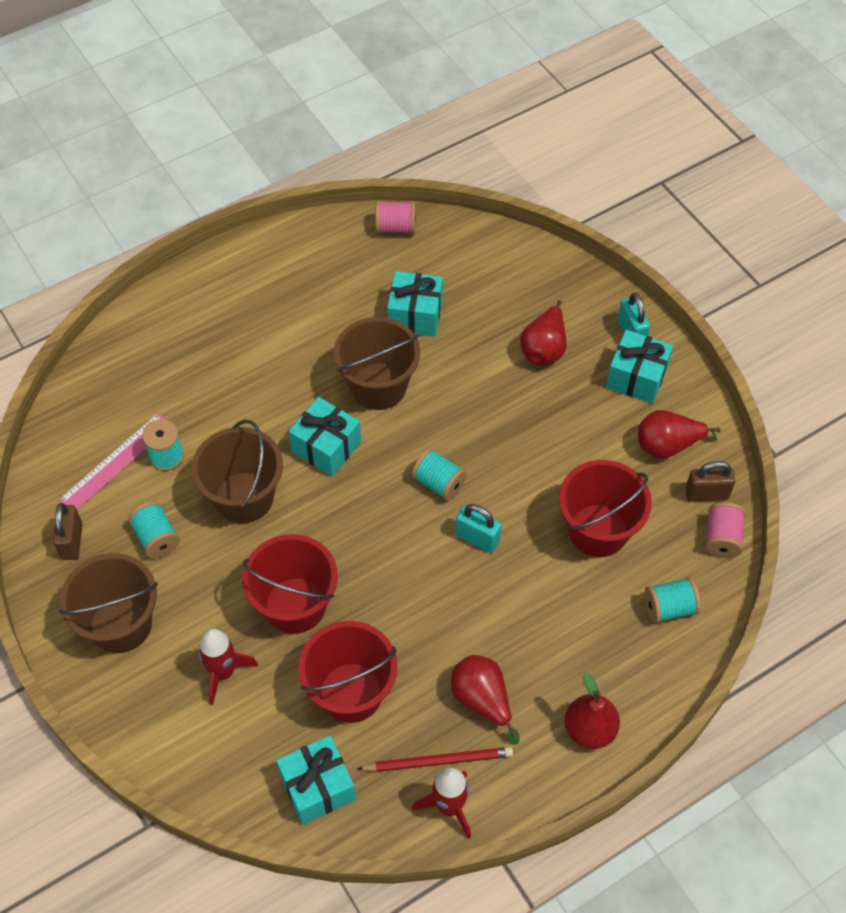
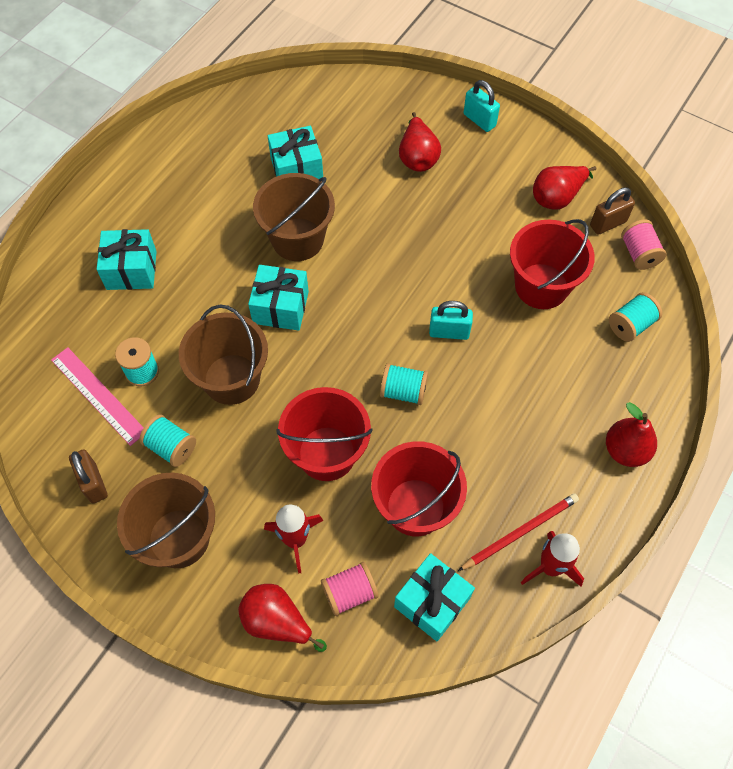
camera: 25 degrees left, 5 degrees up
(117, 462) = (98, 395): pink ruler -> pink ruler turned 60 degrees counterclockwise
(395, 227) = (241, 104): pink spool -> pink spool (349, 593)
(438, 483) = (392, 300): turquoise spool -> turquoise spool (403, 391)
(482, 700) = (527, 464): red pear -> red pear (277, 621)
(636, 377) = (503, 153): turquoise gift -> turquoise gift (131, 270)

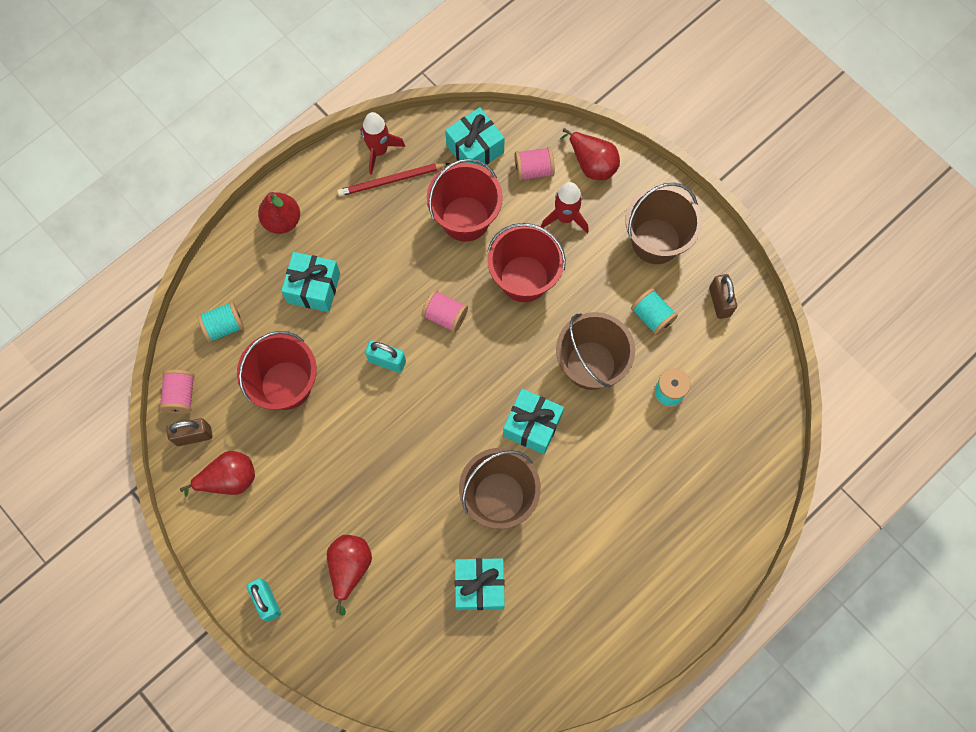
camera: 165 degrees left, 10 degrees up
(98, 395) = (709, 379): pink ruler -> none
(131, 270) = (666, 504): turquoise gift -> turquoise gift (313, 288)
(403, 391) = (445, 316): turquoise spool -> pink spool

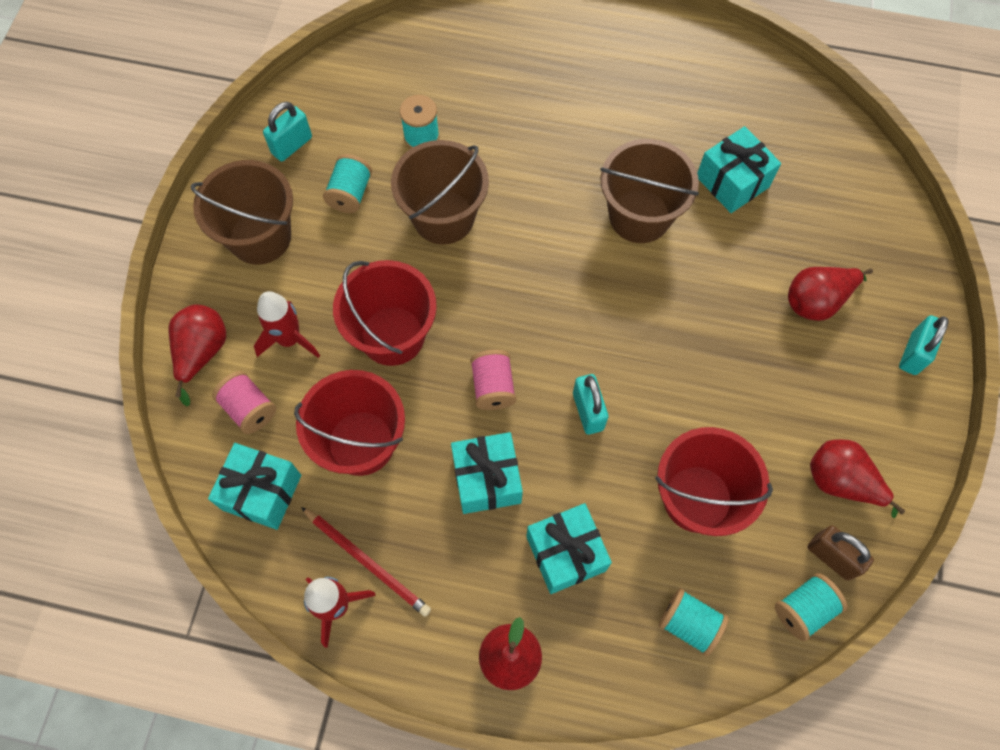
camera: 125 degrees left, 5 degrees down
(181, 395) = (803, 609): pink spool -> turquoise spool
(532, 425) = (546, 231): turquoise gift -> turquoise gift (486, 479)
(719, 302) = (292, 145): brown padlock -> turquoise padlock

